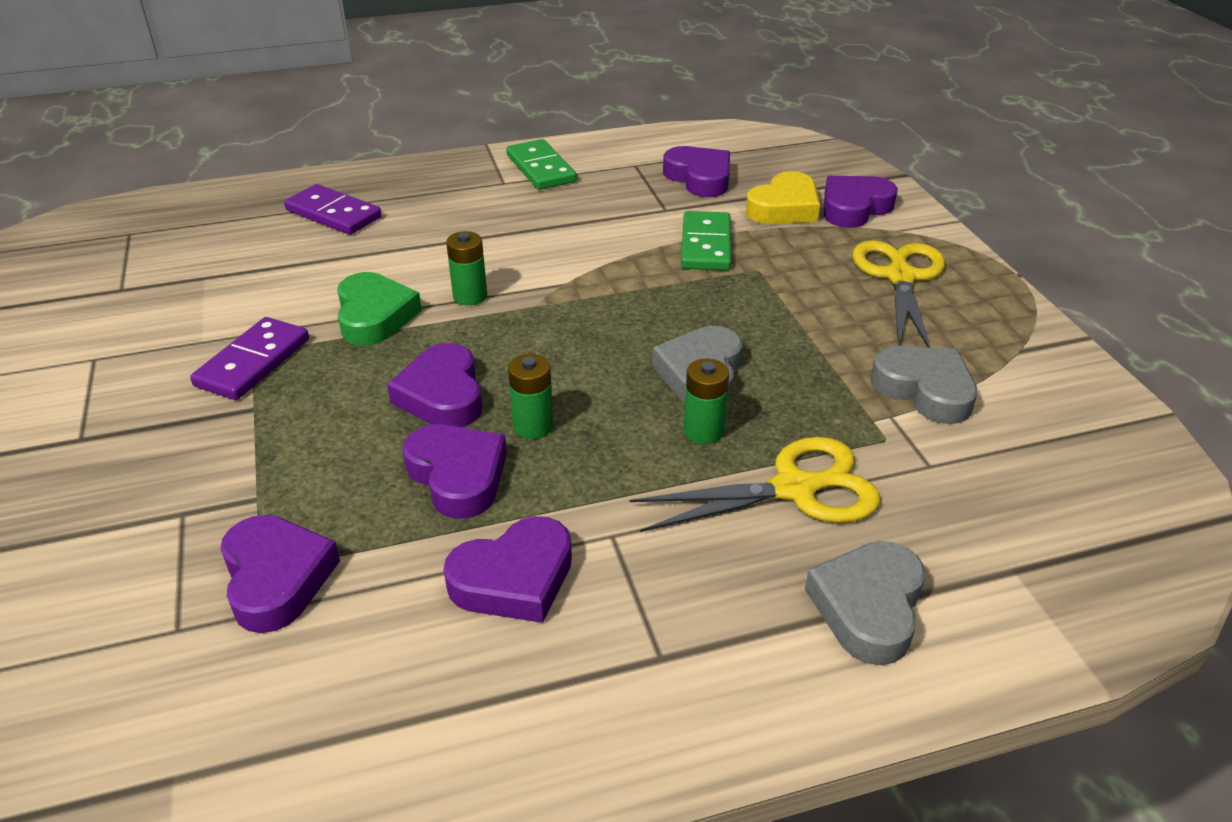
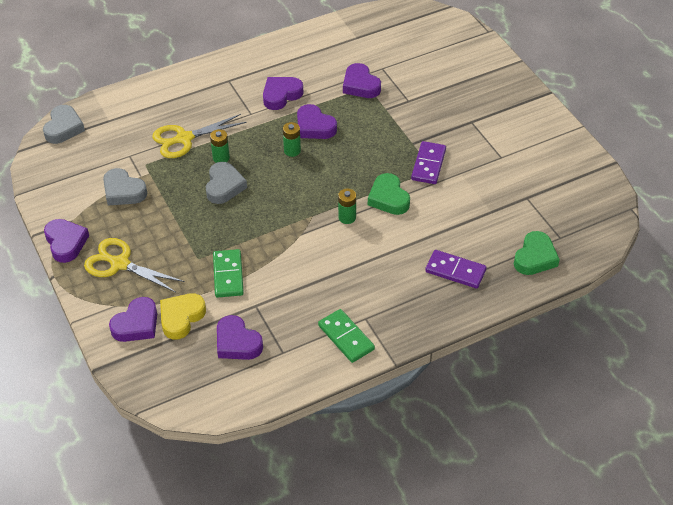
camera: 170 degrees right, 10 degrees up
(196, 215) = (535, 257): none -> green heart
(442, 395) = (336, 160): purple heart -> purple heart (66, 243)
(868, 607) = (162, 102): grey heart -> grey heart (63, 128)
(900, 277) = (120, 264): yellow scissors -> yellow scissors turned 120 degrees clockwise

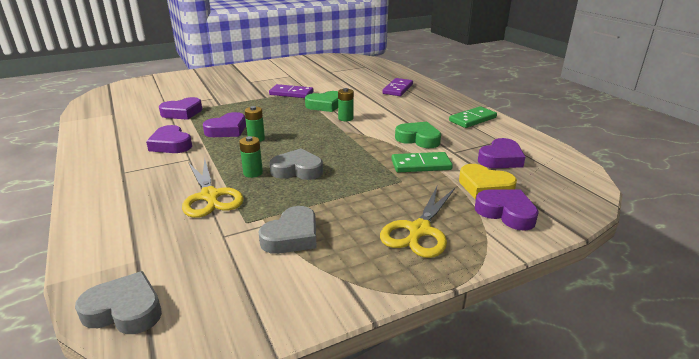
camera: 90 degrees left, 20 degrees down
(66, 243) = (388, 281): purple heart -> none
(535, 257) = (382, 72): green heart -> green heart (418, 139)

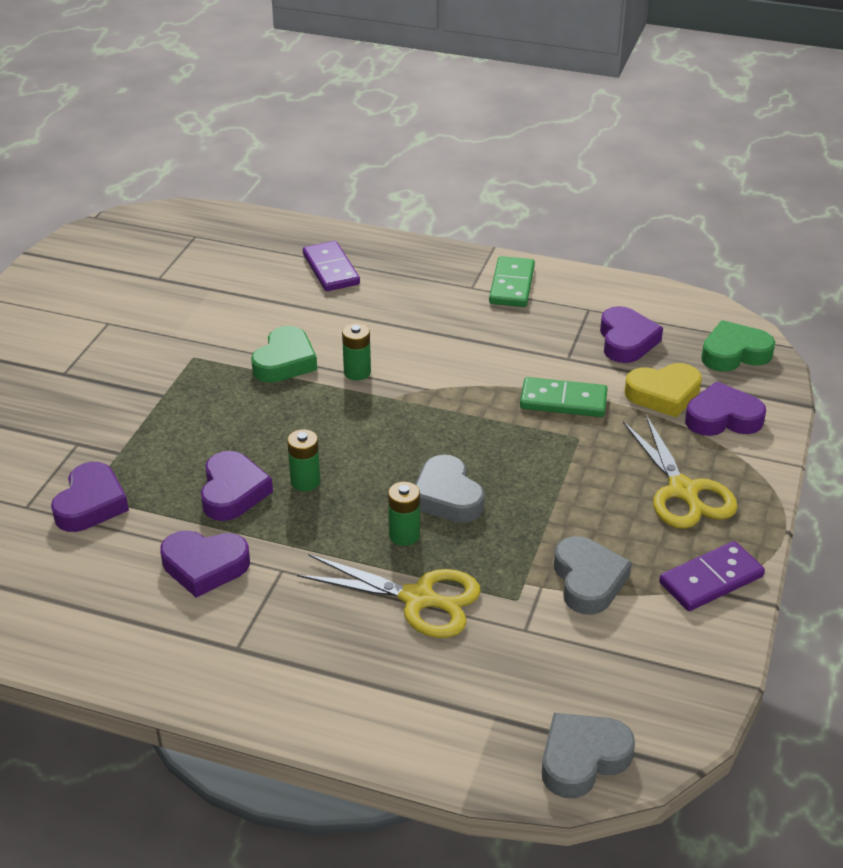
camera: 45 degrees left, 10 degrees up
(291, 93) = (188, 364): purple domino -> purple domino (711, 580)
(297, 170) = (447, 496): grey heart -> grey heart turned 75 degrees counterclockwise
(418, 139) = (501, 359): green heart -> green heart (734, 353)
(421, 165) = (563, 401): green domino -> green domino turned 60 degrees clockwise

